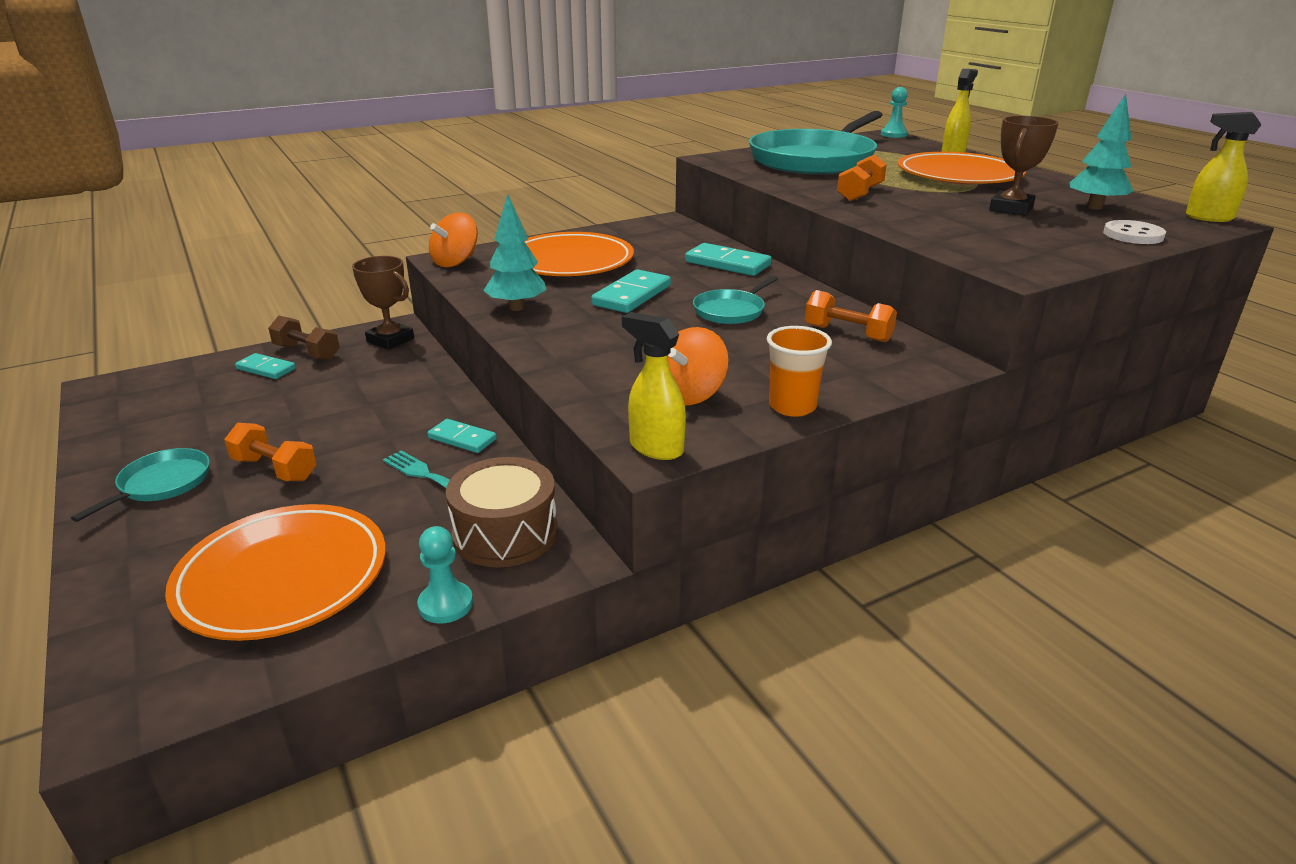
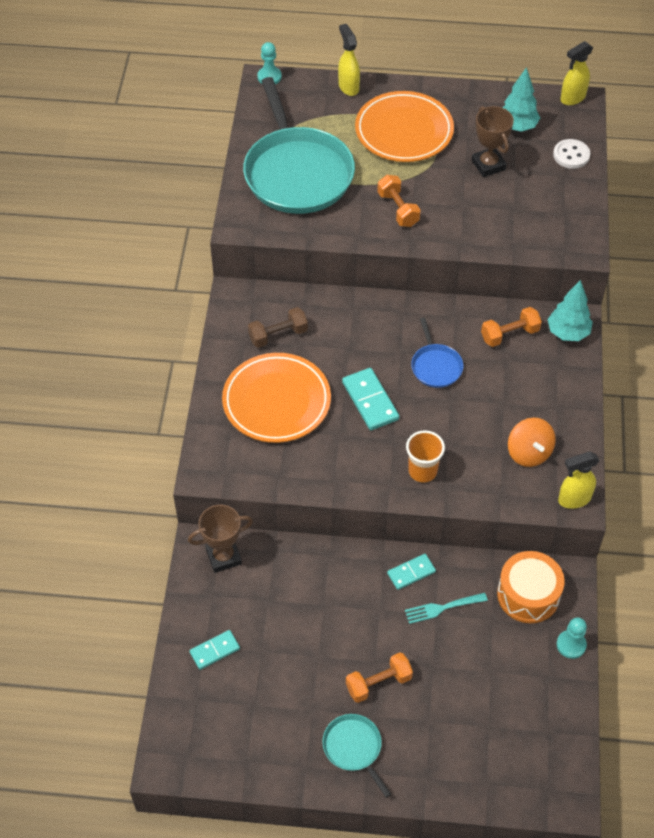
camera: 55 degrees left, 25 degrees up
(283, 577) = (501, 708): orange plate -> none
(307, 352) = (204, 616): brown dumbbell -> brown dumbbell (278, 335)
(455, 262) = (218, 469): orange spinning top -> none
(505, 533) = (528, 595): brown drum -> orange drum
(517, 307) = (341, 472): turquoise tree -> turquoise tree (567, 333)
(727, 263) = (356, 317): turquoise domino -> none
(731, 311) = (436, 366): turquoise pan -> blue pan
(792, 406) = (573, 418): orange cup -> orange cup (422, 471)

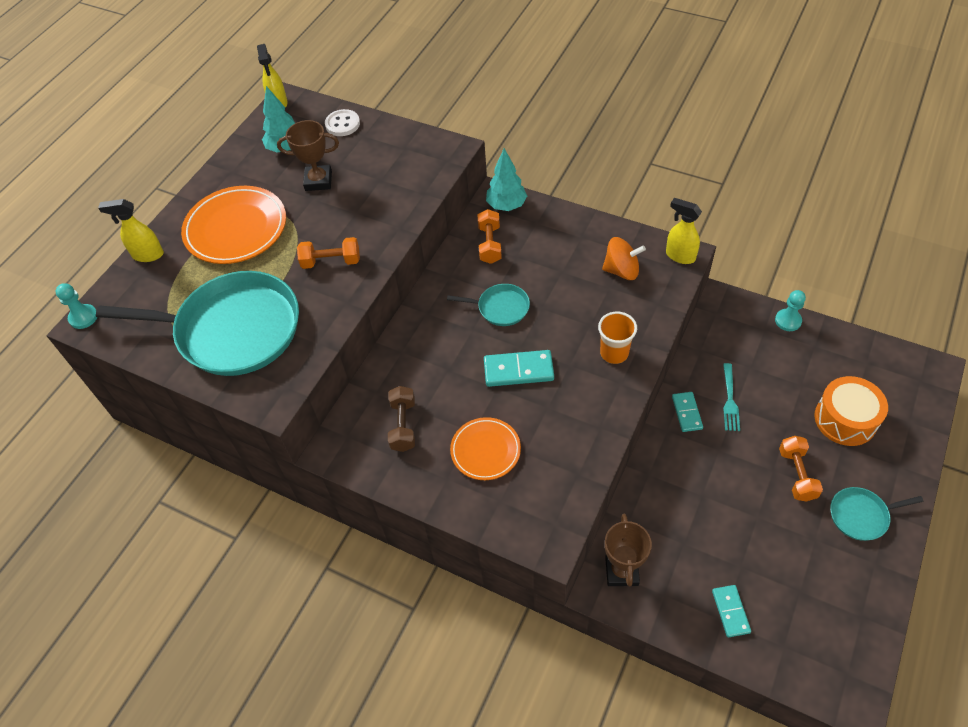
camera: 65 degrees left, 0 degrees up
(276, 401) = (485, 450): orange plate -> orange plate, size x0.60
(436, 366) = (500, 307): blue pan -> turquoise pan
(528, 595) = (732, 334): orange drum -> orange drum (845, 419)
(573, 499) = (679, 256): yellow spray bottle -> yellow spray bottle turned 120 degrees clockwise

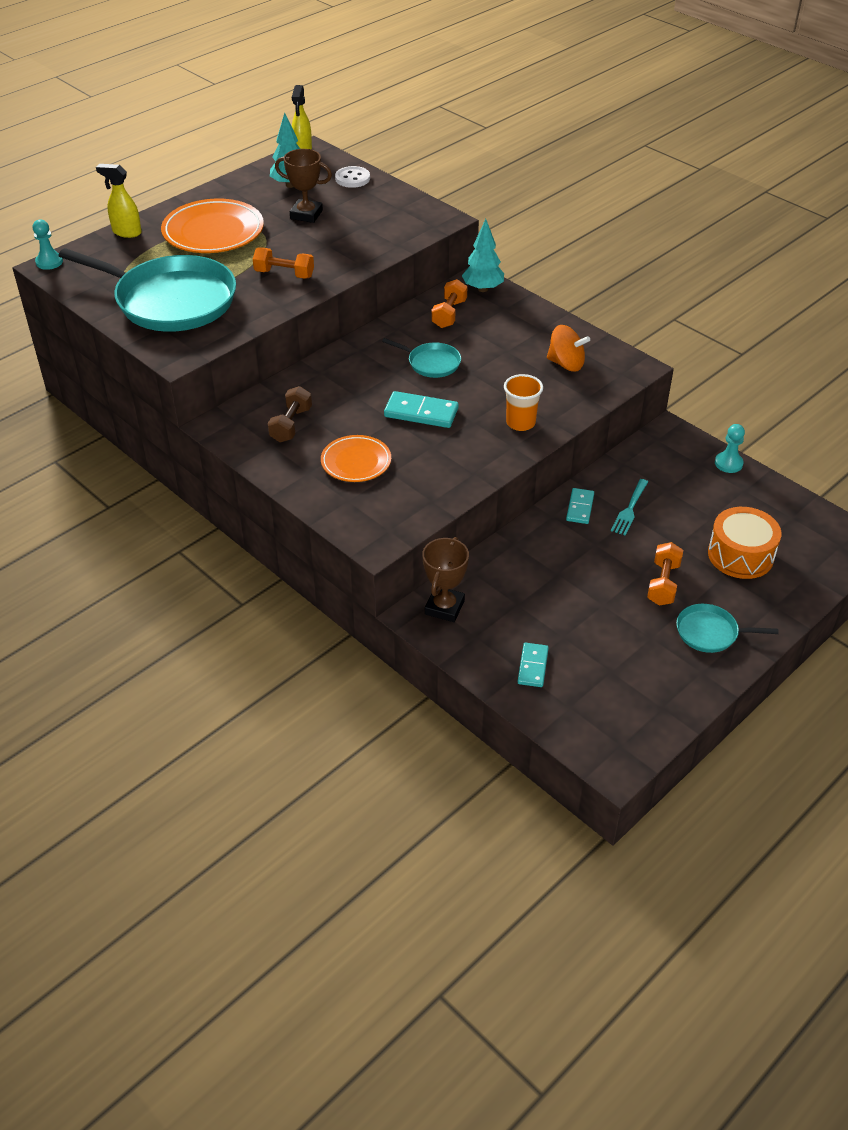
camera: 15 degrees right, 10 degrees down
(679, 256) = (631, 366): yellow spray bottle -> none

